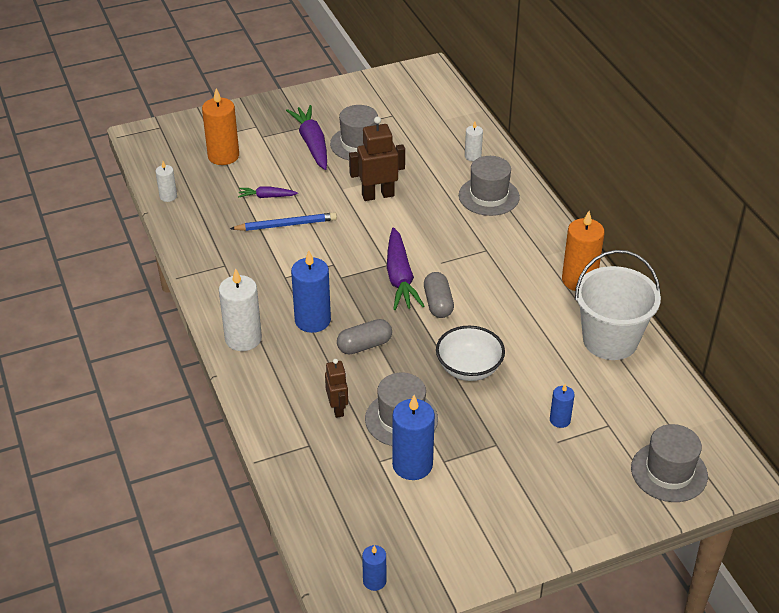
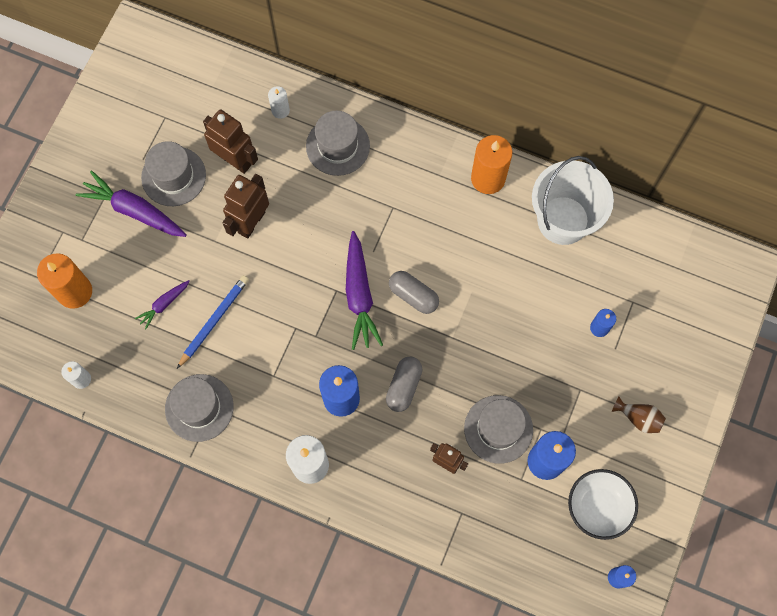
camera: 45 degrees left, 30 degrees up
(400, 277) = (359, 295): purple carrot -> purple carrot turned 45 degrees clockwise
(409, 161) = (235, 160): none -> brown robot
(469, 368) = (496, 338): white bowl -> white bowl (598, 506)
(522, 497) = (638, 418): none -> brown vase
(669, 472) = (705, 307): grey hat -> grey hat (199, 407)

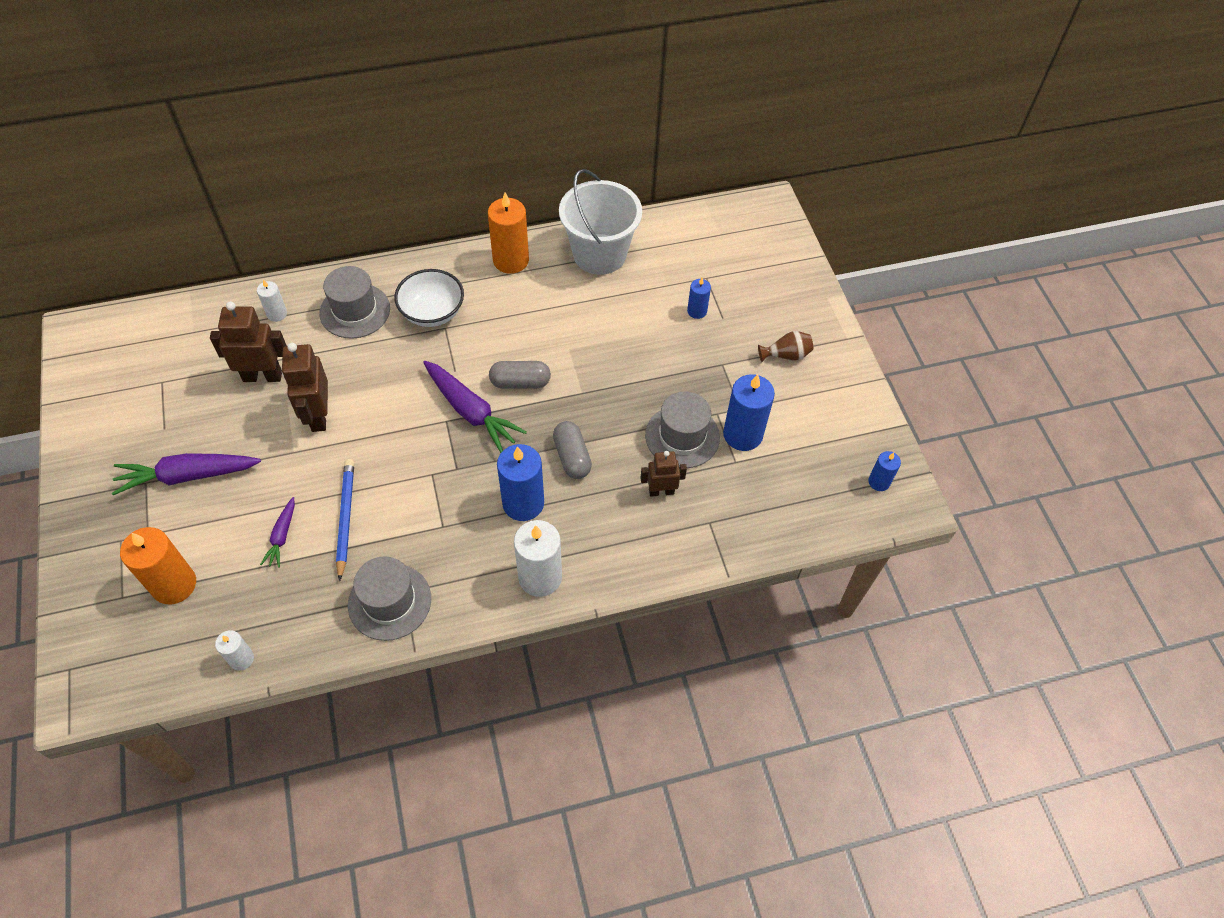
camera: 40 degrees left, 15 degrees down
(173, 176) = (208, 424): grey hat -> none
(598, 506) = (815, 440): white bowl -> white bowl (432, 312)

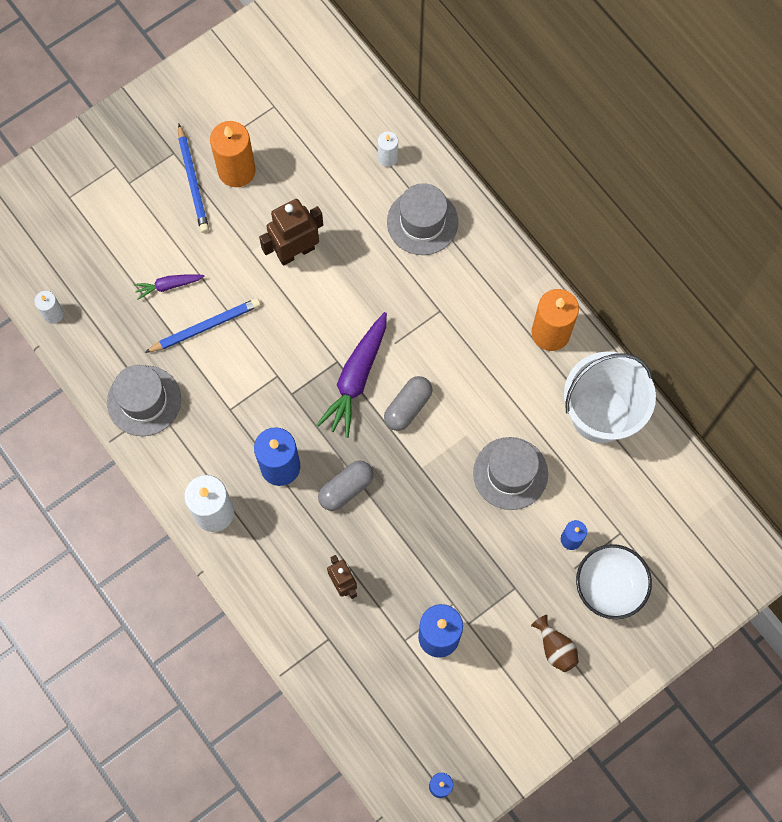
camera: 70 degrees right, 15 degrees up
(174, 584) = (94, 229): orange candle -> orange candle (236, 170)
(188, 476) = (193, 181): purple carrot -> blue pencil
(262, 376) = (316, 183): brown robot -> none
(432, 312) = (452, 291): white bowl -> white bowl (609, 586)
(520, 382) = (408, 407): grey capsule -> grey capsule turned 60 degrees clockwise
(682, 436) = (412, 580): grey hat -> grey hat (510, 473)

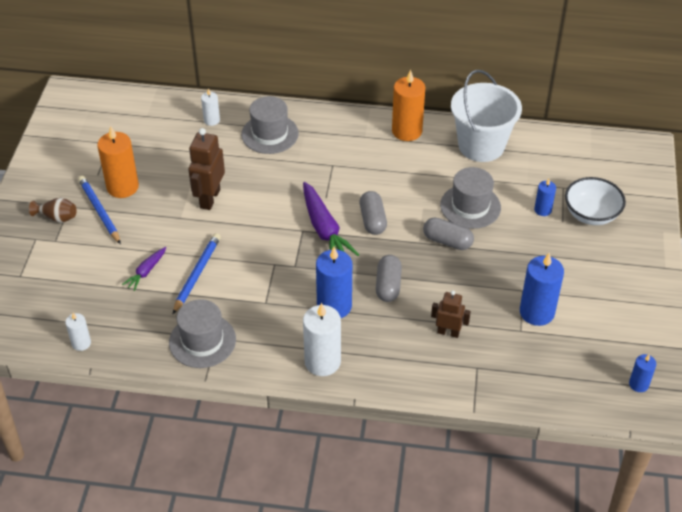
camera: 45 degrees left, 25 degrees down
(193, 181) = (99, 211): blue pencil -> blue pencil turned 150 degrees counterclockwise
(447, 491) = (447, 241): none -> grey capsule
(555, 648) = (604, 264): brown vase -> brown vase (57, 217)

